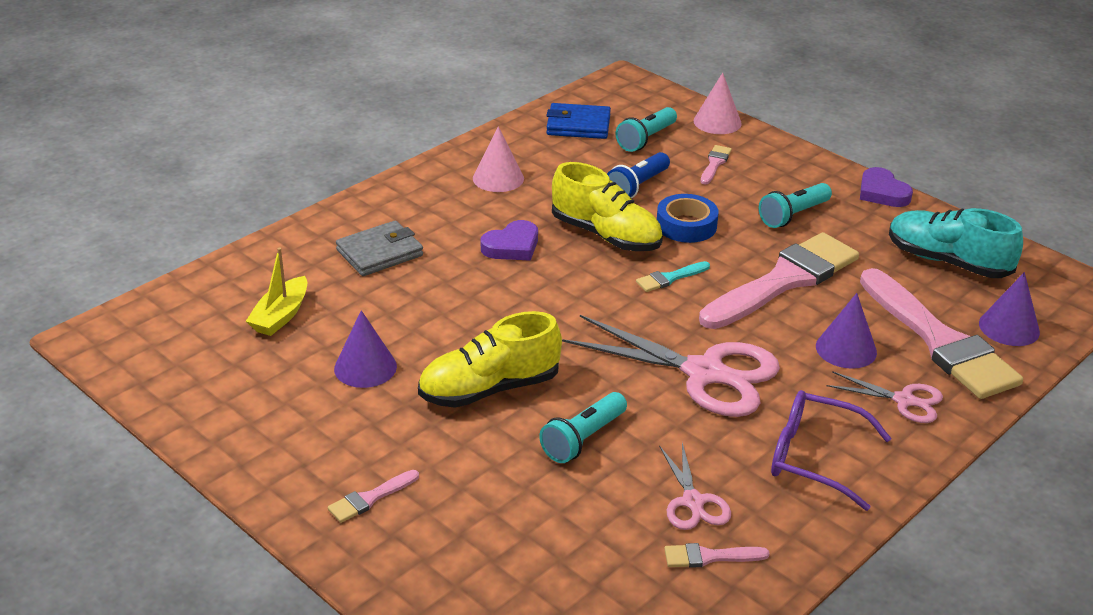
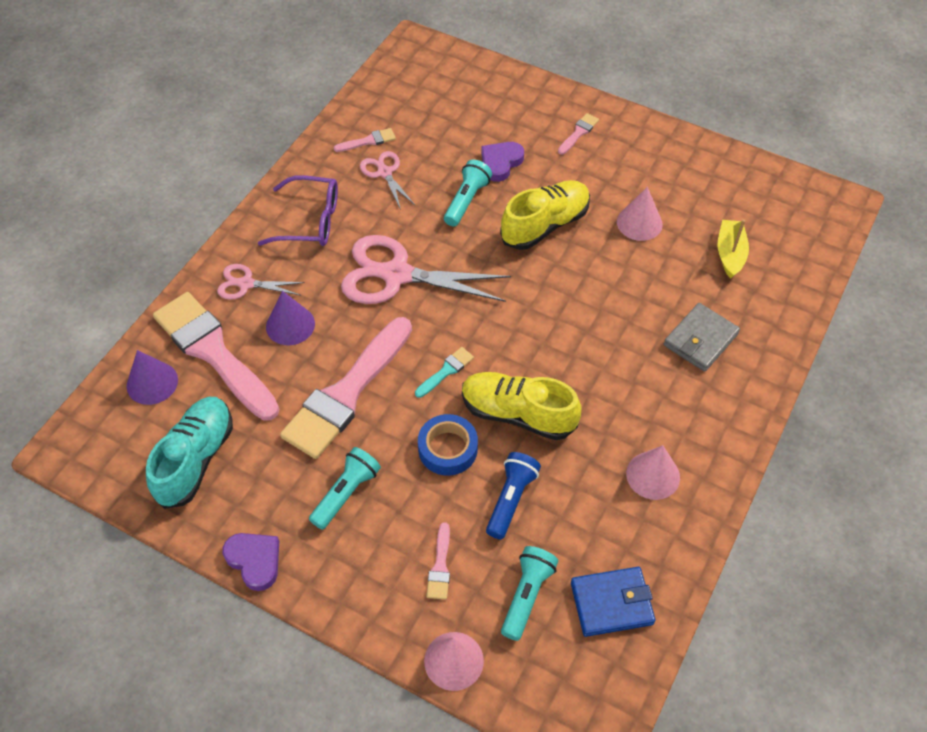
camera: 165 degrees right, 20 degrees up
(365, 367) = (639, 223): purple cone -> pink cone
(512, 246) = (594, 377): purple heart -> purple heart (500, 163)
(947, 261) = (196, 459): turquoise shoe -> turquoise shoe turned 90 degrees counterclockwise

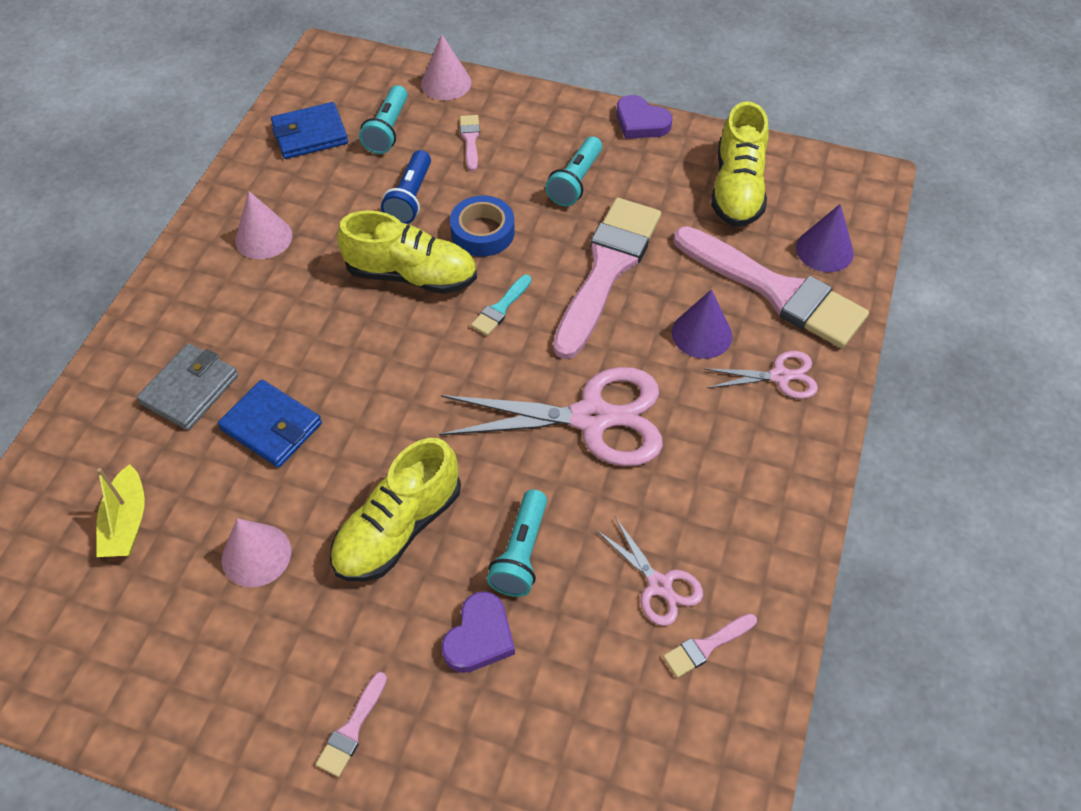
camera: 170 degrees right, 0 degrees up
(196, 459) = (737, 189): turquoise shoe -> yellow shoe
(309, 221) = (739, 481): purple glasses -> none
(634, 303) = (271, 427): none -> blue wallet

